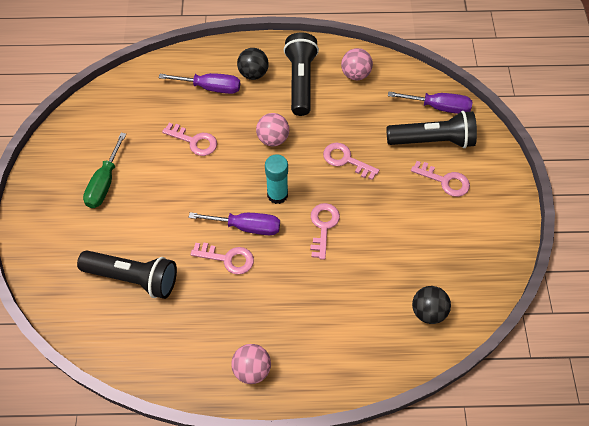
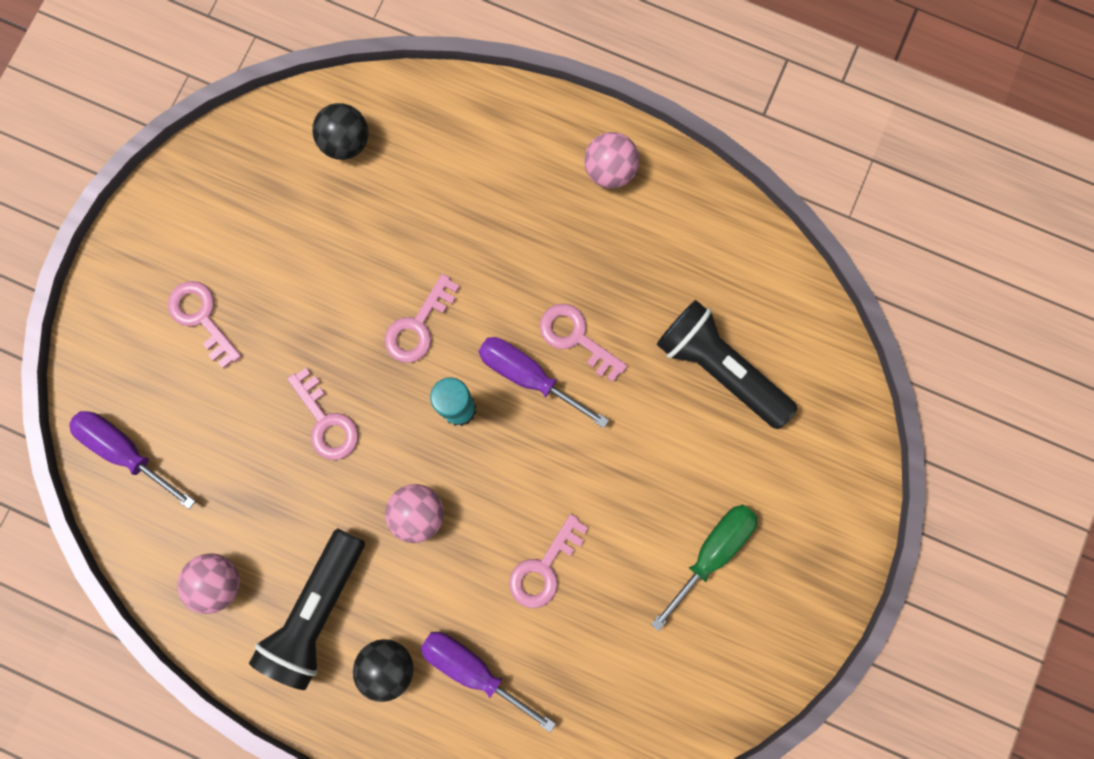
camera: 155 degrees left, 20 degrees up
(194, 141) = (544, 568): pink key -> pink key turned 105 degrees counterclockwise
(433, 140) = (175, 394): black flashlight -> none

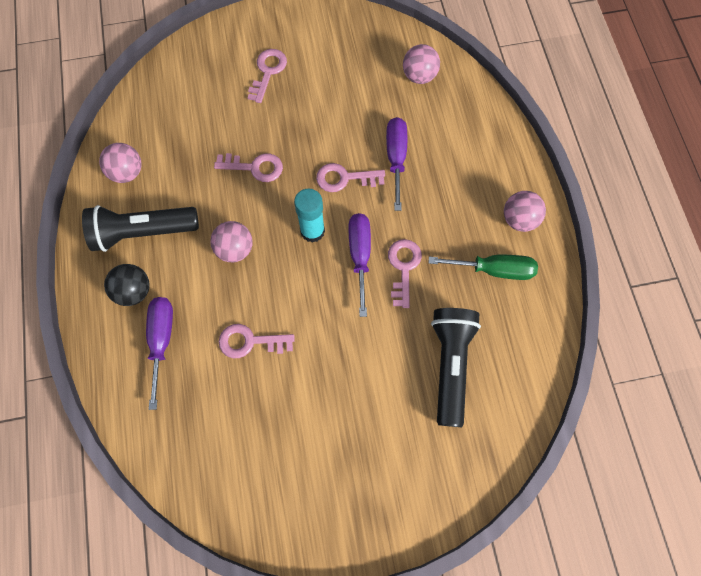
camera: 55 degrees right, 10 degrees down
(126, 451) = (170, 84): purple screwdriver -> purple screwdriver (396, 158)
(326, 421) = (254, 167): pink key -> pink key turned 105 degrees counterclockwise
(346, 142) = (419, 76): black ball -> pink ball
(712, 552) = (330, 439): green screwdriver -> green screwdriver (493, 270)

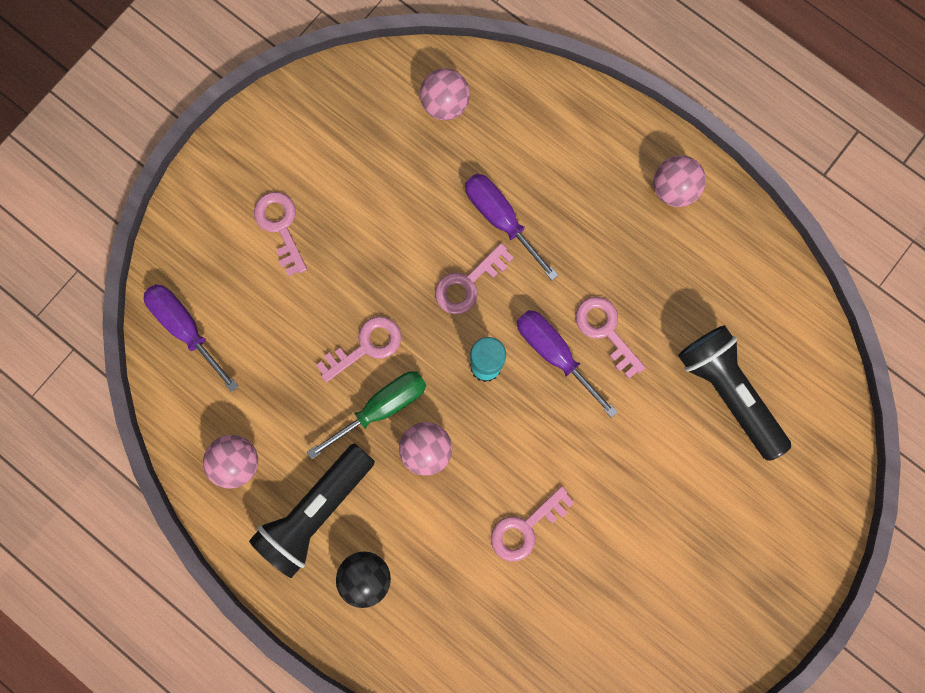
camera: 40 degrees left, 10 degrees up
(162, 341) = (440, 600): purple screwdriver -> purple screwdriver (186, 328)
(493, 270) = (691, 262): green screwdriver -> green screwdriver (382, 407)

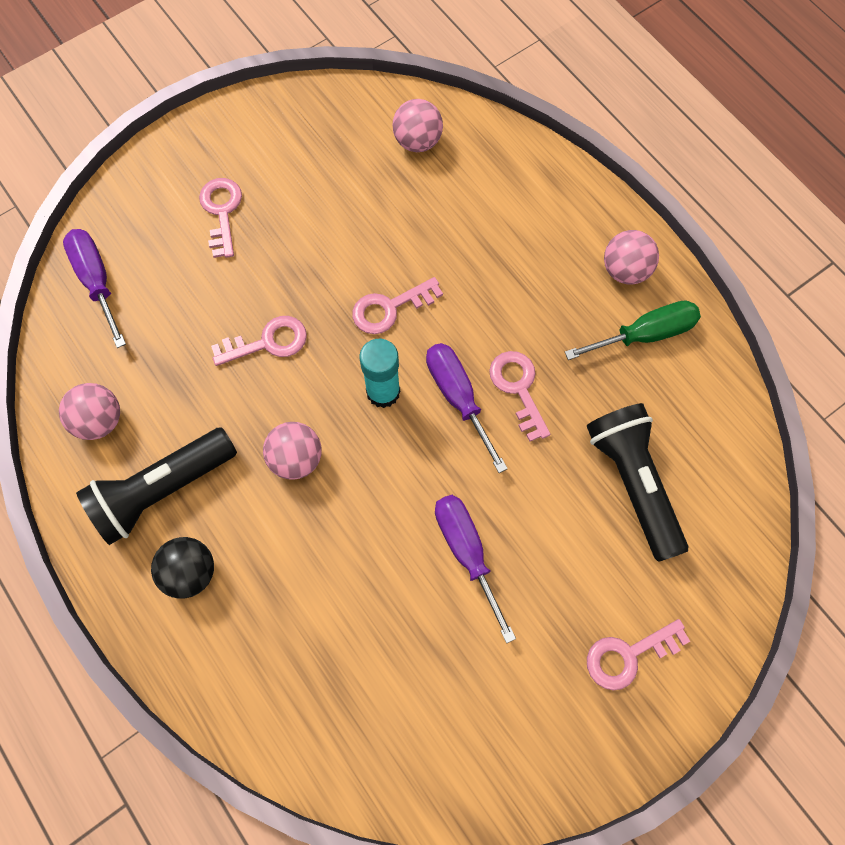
camera: 15 degrees right, 10 degrees down
(382, 407) = (264, 405): green screwdriver -> green screwdriver (644, 334)
(500, 219) = (441, 256): purple screwdriver -> purple screwdriver (467, 552)
(525, 527) = (376, 567): pink key -> pink key (628, 655)

